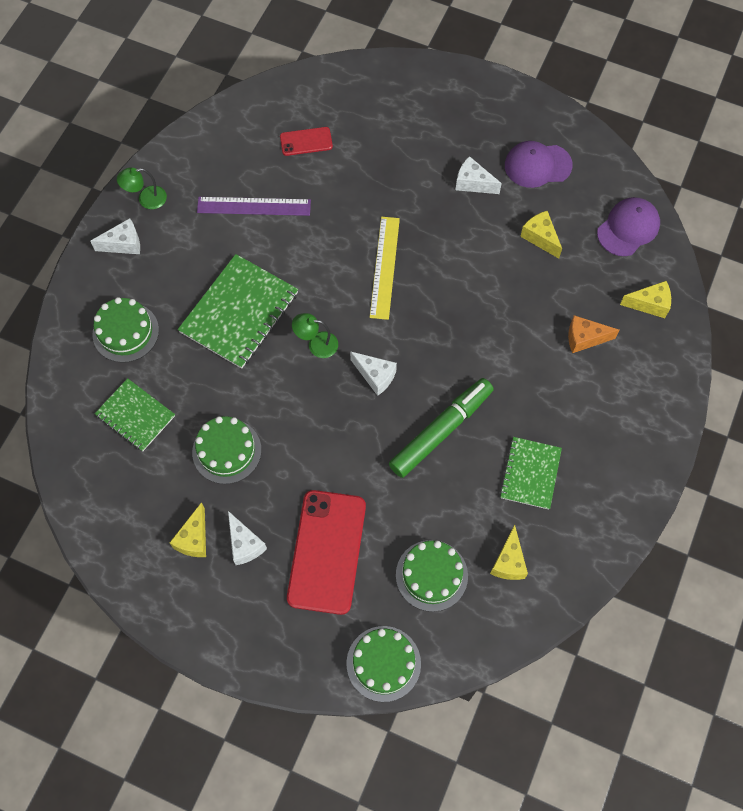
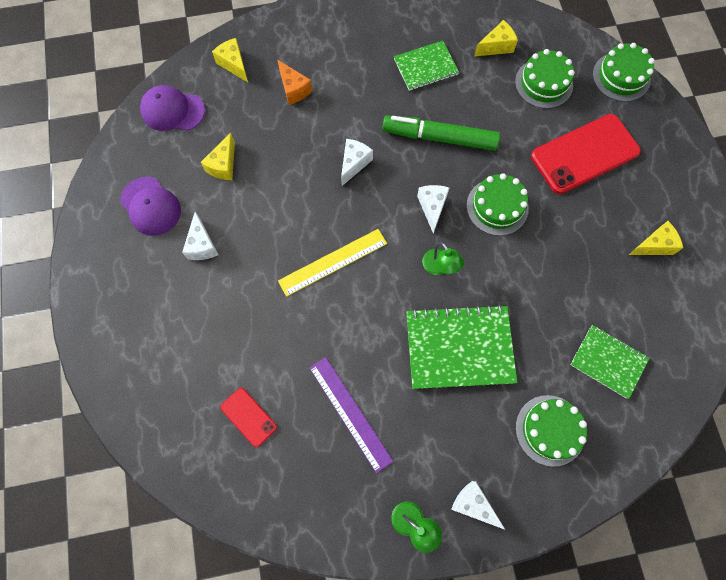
camera: 125 degrees left, 5 degrees up
(135, 415) = (608, 362): green notebook -> green notebook turned 60 degrees counterclockwise
(226, 451) = (575, 271): green cake -> green cake (497, 207)
(244, 544) = (627, 209): white cheese -> white cheese (354, 164)

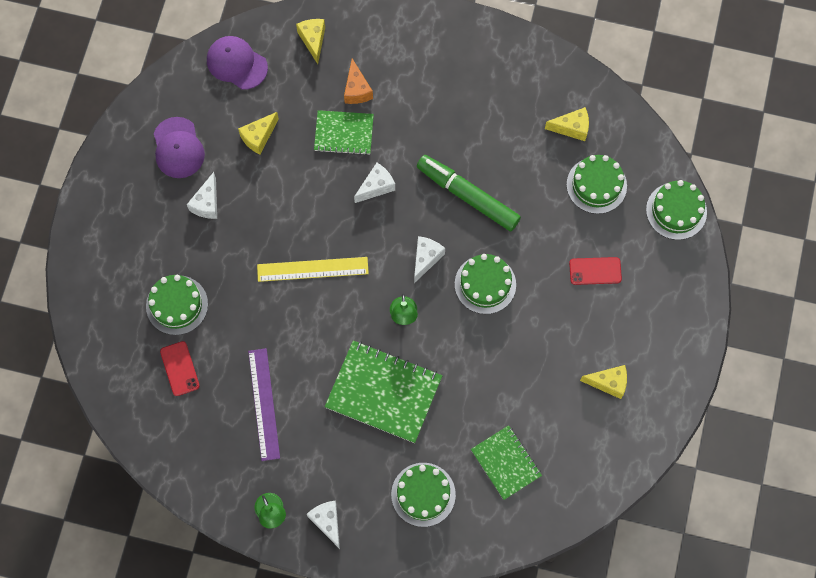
camera: 25 degrees right, 0 degrees up
(217, 354) = (177, 305): none -> green cake
(425, 67) = (492, 120): green notebook -> green notebook (344, 133)
(584, 154) = (595, 271): red phone -> red phone, size x0.49

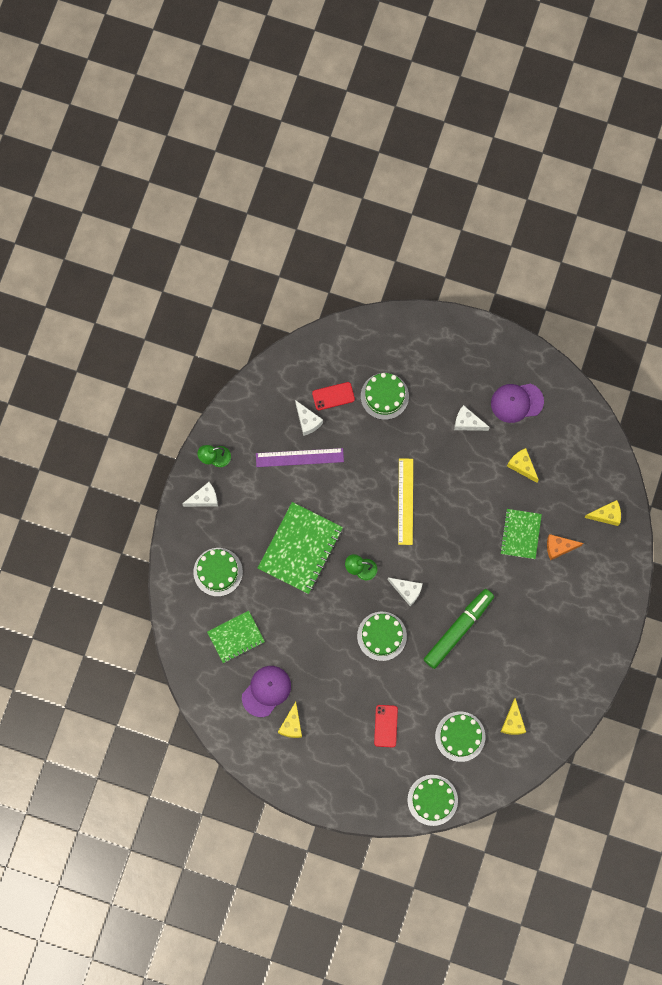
camera: 95 degrees right, 5 degrees up
(236, 63) = (589, 452): purple cap -> purple cap (266, 691)
(376, 187) = (472, 556): white cheese -> white cheese (307, 421)

